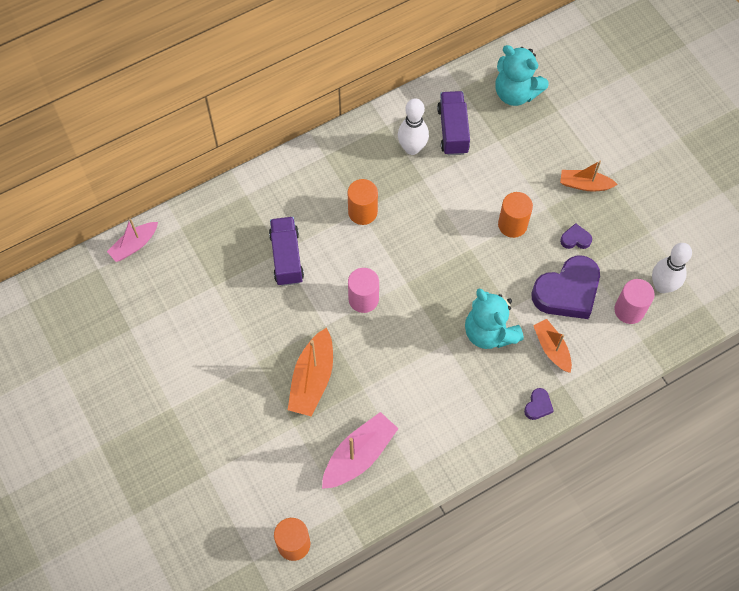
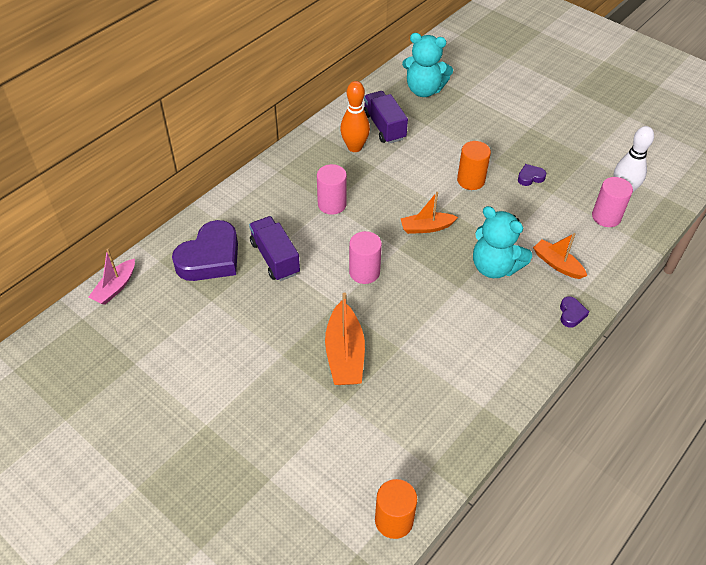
camera: 20 degrees left, 15 degrees down
(359, 455) = (423, 409): pink boat -> none
(362, 212) = (332, 204): orange cylinder -> pink cylinder
(412, 148) = (354, 147): white bowling pin -> orange bowling pin
(567, 292) = (545, 217): purple heart -> purple heart (210, 258)
(585, 184) = (516, 137): orange boat -> orange boat (426, 227)

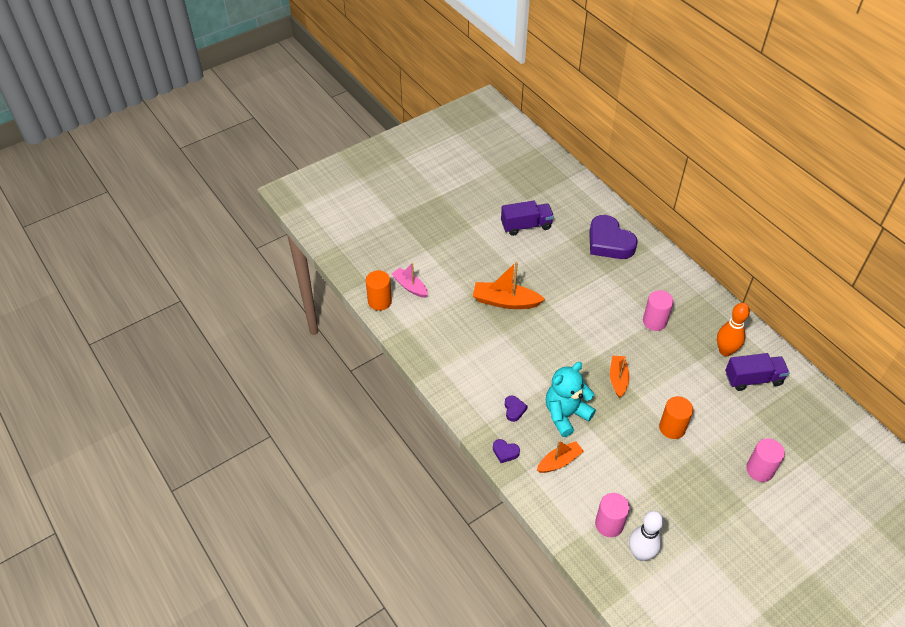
camera: 105 degrees right, 0 degrees up
(115, 287) = (591, 193): pink boat -> pink boat (410, 286)
(275, 258) = (602, 278): purple truck -> purple truck (526, 226)
(364, 272) = (577, 327): pink cylinder -> pink cylinder (759, 470)
(424, 90) = (811, 426): turquoise teddy bear -> none
(530, 177) = (671, 478): purple heart -> purple heart (514, 410)

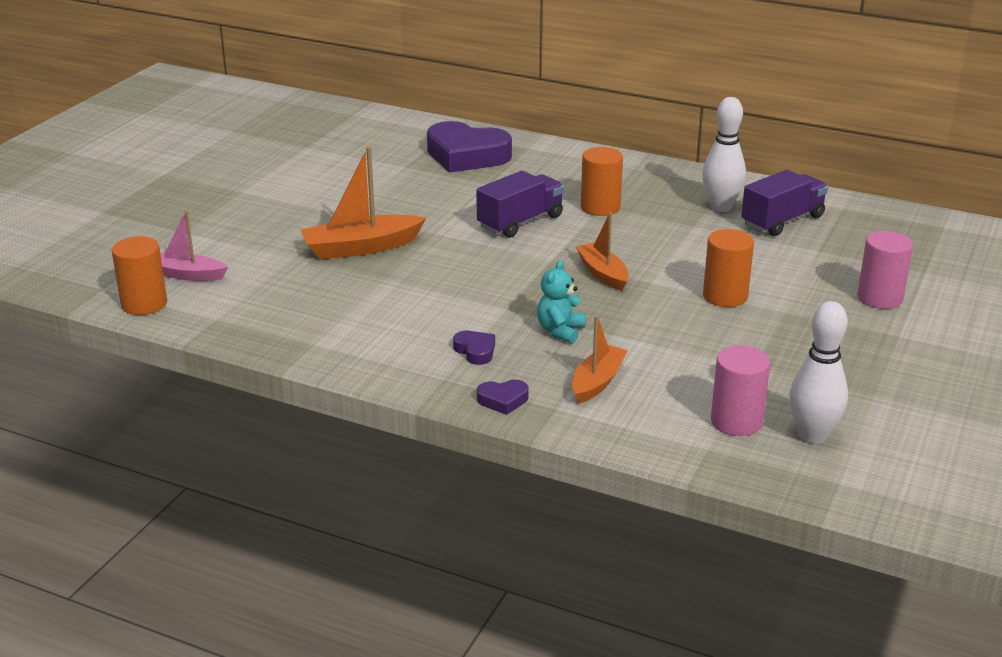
camera: 30 degrees left, 20 degrees down
(526, 226) = (328, 170): purple truck -> purple truck (520, 222)
(565, 414) = (560, 331): turquoise teddy bear -> turquoise teddy bear, size x0.58
(654, 321) = (600, 207): pink cylinder -> orange cylinder
(725, 351) = (721, 207): orange bowling pin -> white bowling pin

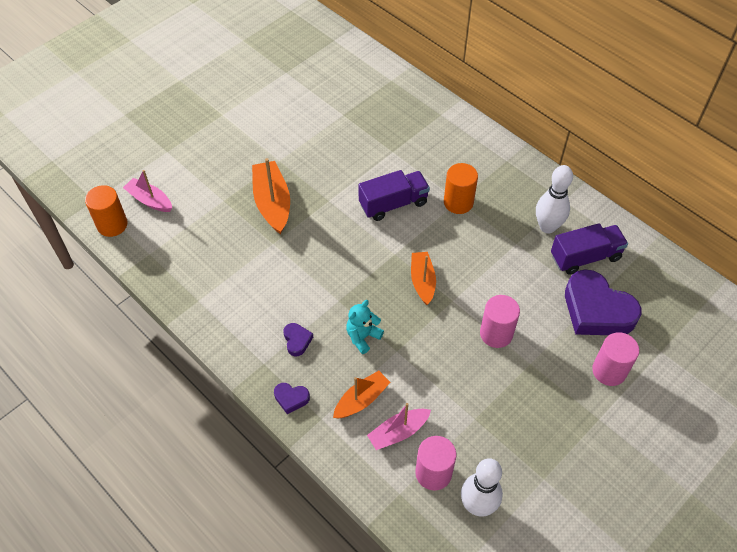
camera: 20 degrees right, 25 degrees up
(361, 248) = (272, 203): orange boat -> orange boat turned 75 degrees clockwise
(466, 156) = (392, 112): purple heart -> purple heart (597, 310)
(665, 398) = (398, 432): none -> pink boat
(725, 296) = (496, 333): orange cylinder -> pink cylinder

